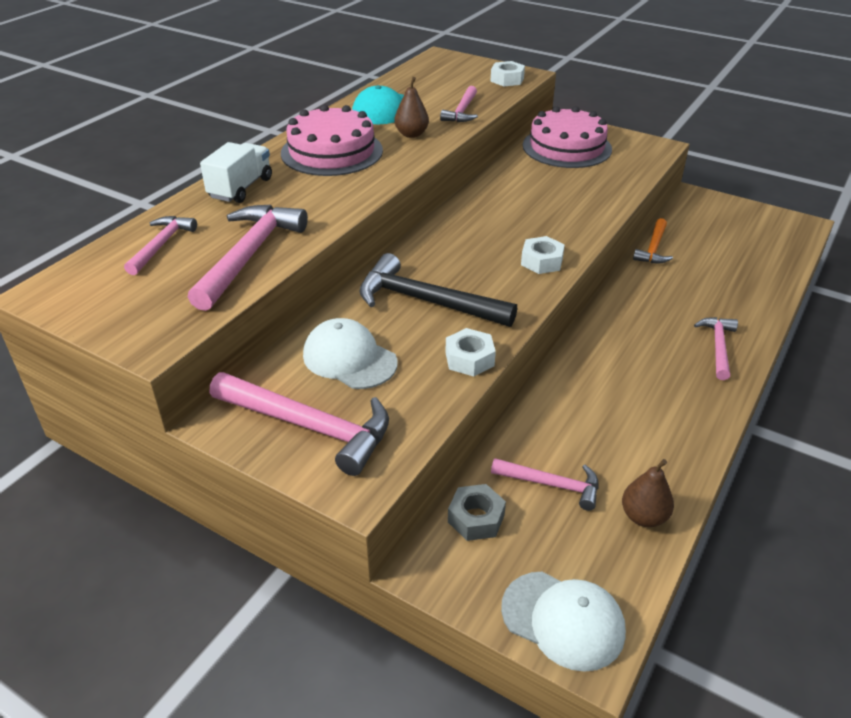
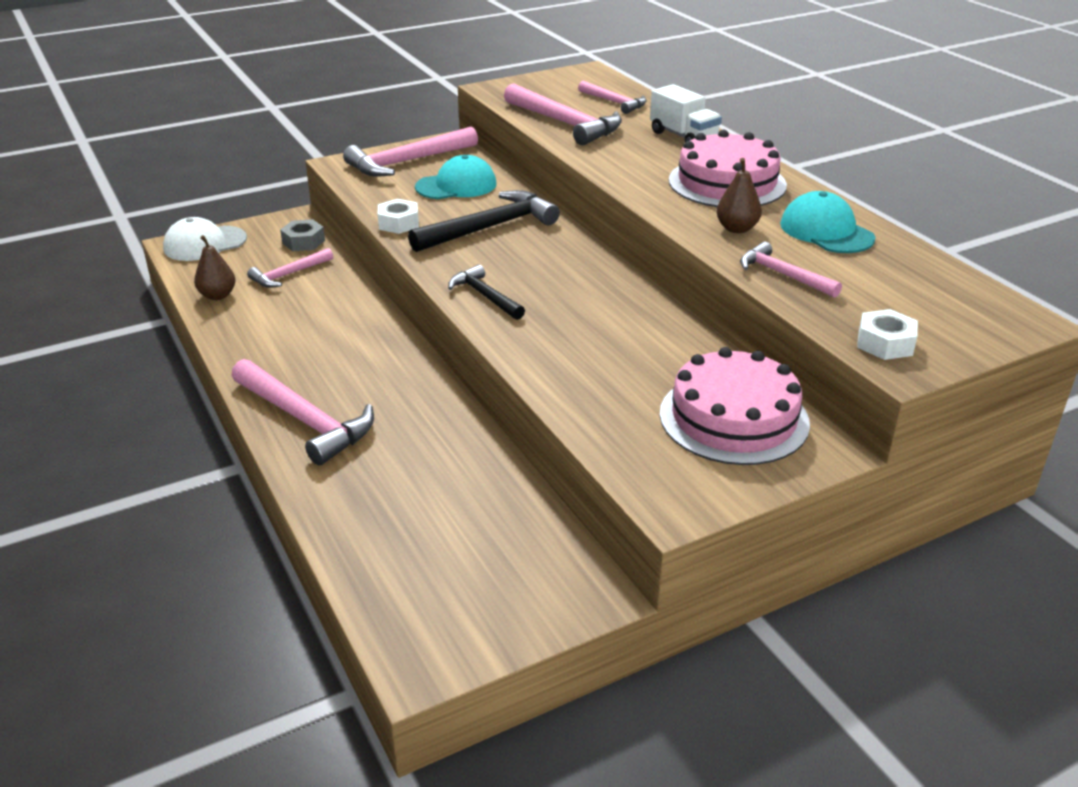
camera: 120 degrees right, 5 degrees down
(349, 359) = (456, 185): white cap -> turquoise cap
(542, 261) = (485, 296): white nut -> black hammer
(653, 248) = (504, 472): orange hammer -> none
(718, 347) = (305, 420): pink hammer -> pink hammer, size x1.72

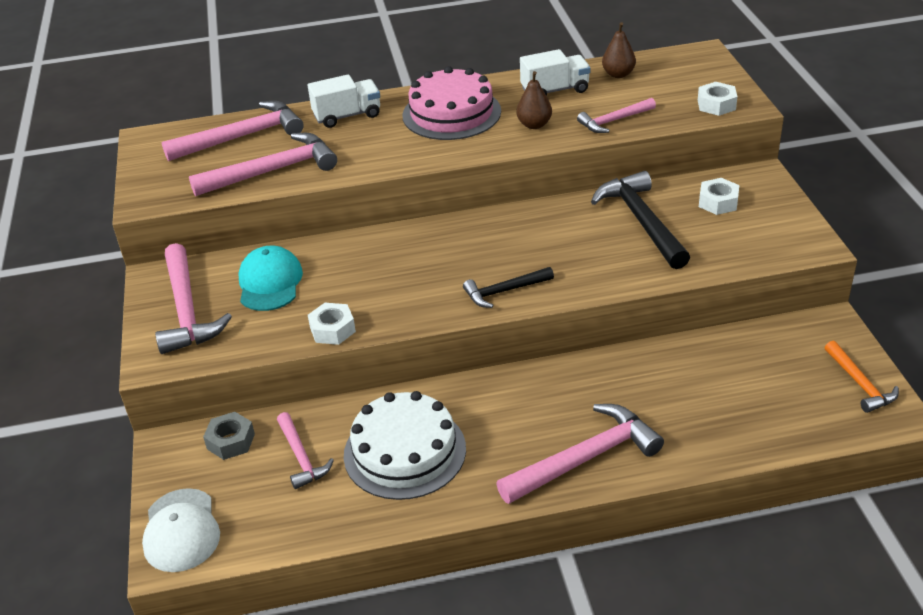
camera: 70 degrees left, 5 degrees up
(217, 295) = (318, 519): brown pear -> brown pear (618, 74)
(302, 320) = (405, 451): none -> white cake
(475, 628) = (860, 384): none -> orange hammer
(489, 227) = (375, 272): black hammer -> black hammer (641, 221)
(614, 102) = (242, 137): pink hammer -> pink hammer, size x1.72
(734, 418) = (718, 202): pink cake -> white nut
(826, 231) = (555, 90): turquoise cap -> white truck

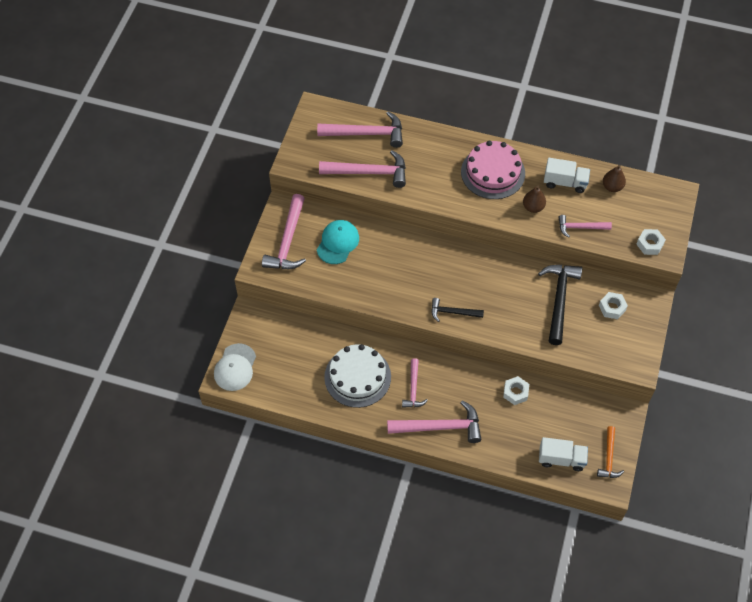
camera: 25 degrees right, 20 degrees up
(231, 441) = (279, 326): grey nut -> none
(301, 457) = (308, 354): pink hammer -> pink hammer (413, 388)
(332, 329) = (352, 293): white nut -> white nut (515, 392)
(347, 116) = (433, 144): white truck -> white truck (561, 459)

